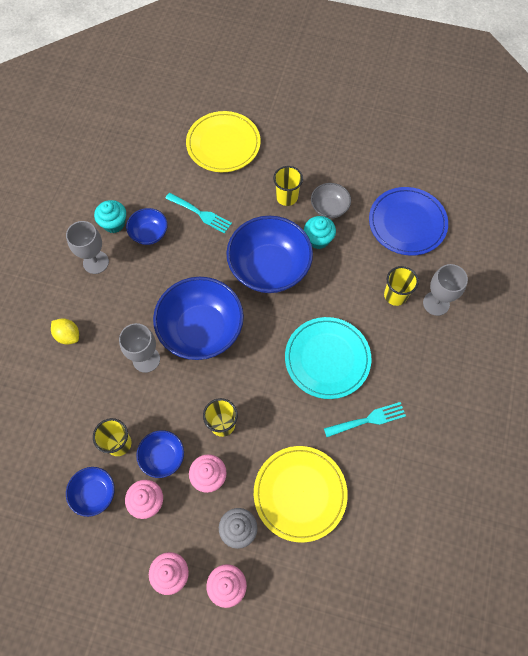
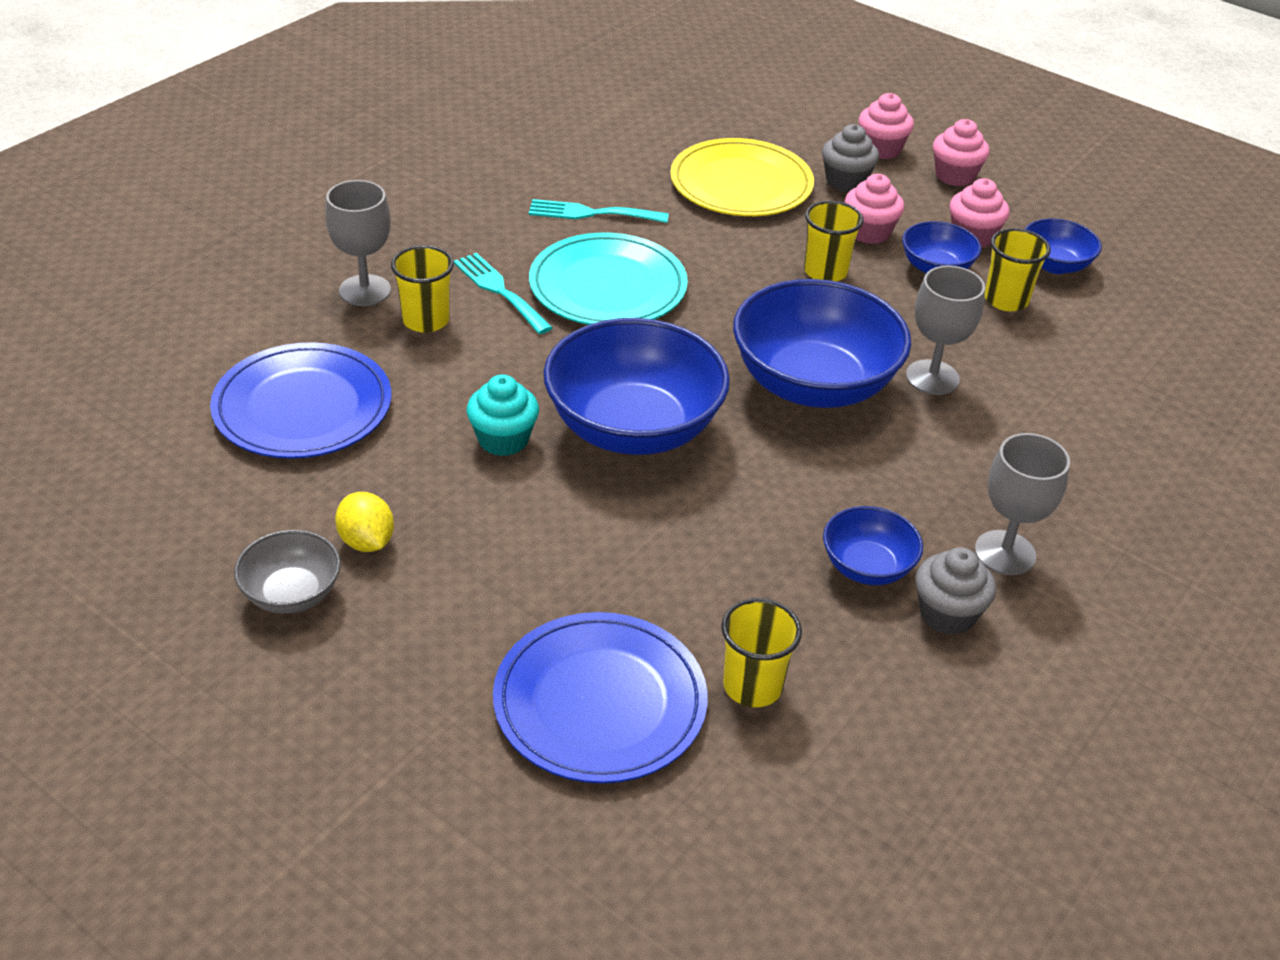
camera: 160 degrees left, 25 degrees down
(68, 335) = (1081, 453): yellow lemon -> yellow lemon (366, 541)
(114, 223) = (947, 614): turquoise cupcake -> grey cupcake
(200, 214) = (732, 566): turquoise fork -> turquoise fork (499, 290)
(223, 144) = (600, 702): yellow plate -> blue plate
(287, 197) = (516, 532): yellow cup -> yellow cup (752, 686)
(329, 208) = (438, 482): grey bowl -> grey bowl (292, 594)

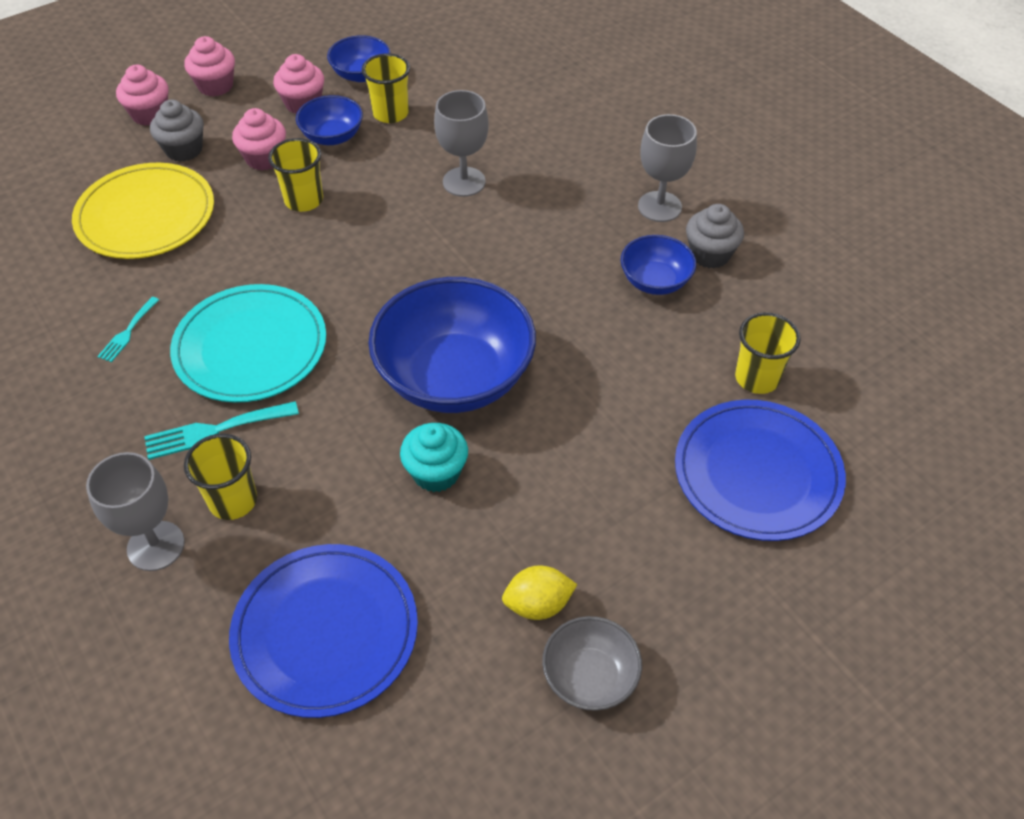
camera: 70 degrees left, 10 degrees up
(591, 213) = (128, 332): turquoise fork -> turquoise fork, size x0.62
(813, 384) = (444, 250): blue bowl -> none

